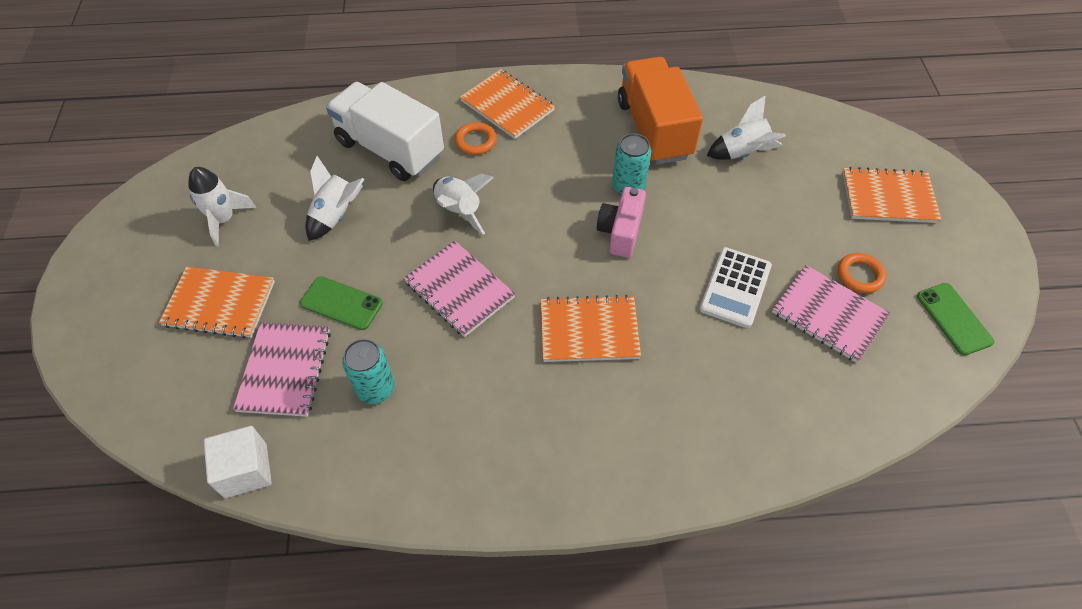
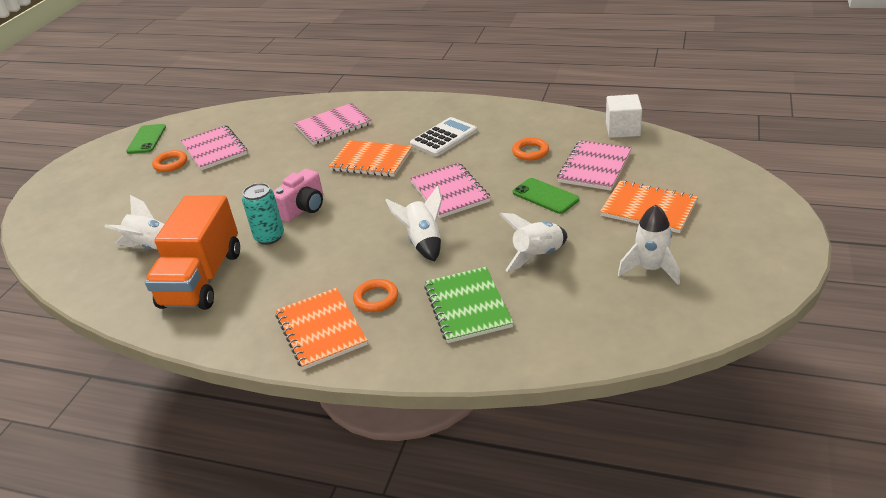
camera: 155 degrees left, 20 degrees down
(375, 389) = (530, 152): turquoise can -> orange ring
(390, 149) = (467, 306): white truck -> green notebook
(695, 402) = (333, 126): none -> pink notebook
(735, 288) = (256, 168): white calculator -> white calculator (444, 138)
(888, 197) = (90, 200): orange notebook -> none

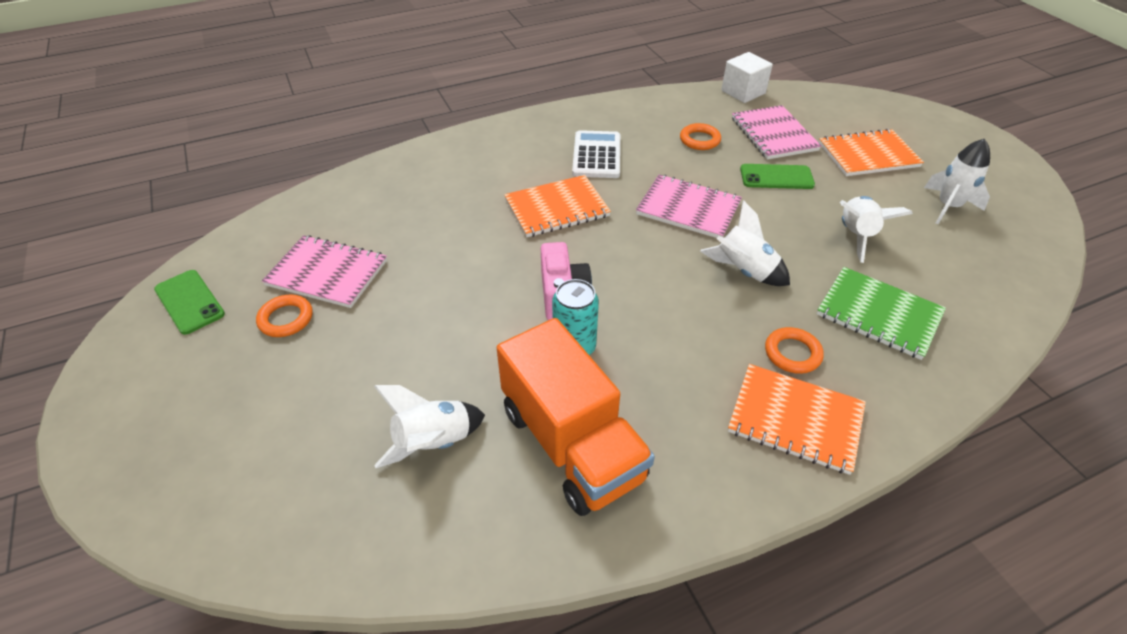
camera: 45 degrees left, 10 degrees up
(333, 126) = (450, 185): pink notebook -> none

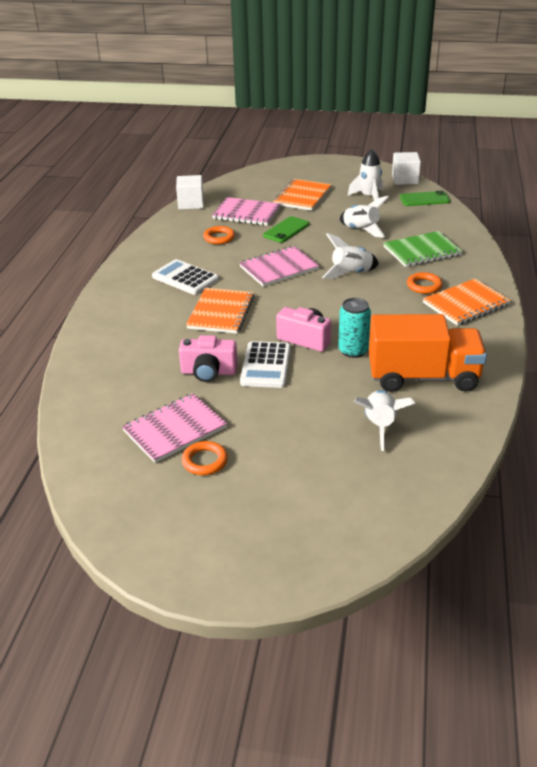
camera: 55 degrees left, 10 degrees down
(189, 302) = (129, 508): green phone -> green phone (424, 199)
(440, 250) = (209, 372): none -> pink camera
(485, 287) = (266, 365): none -> white calculator
(1044, 218) = (405, 179): none -> white cube

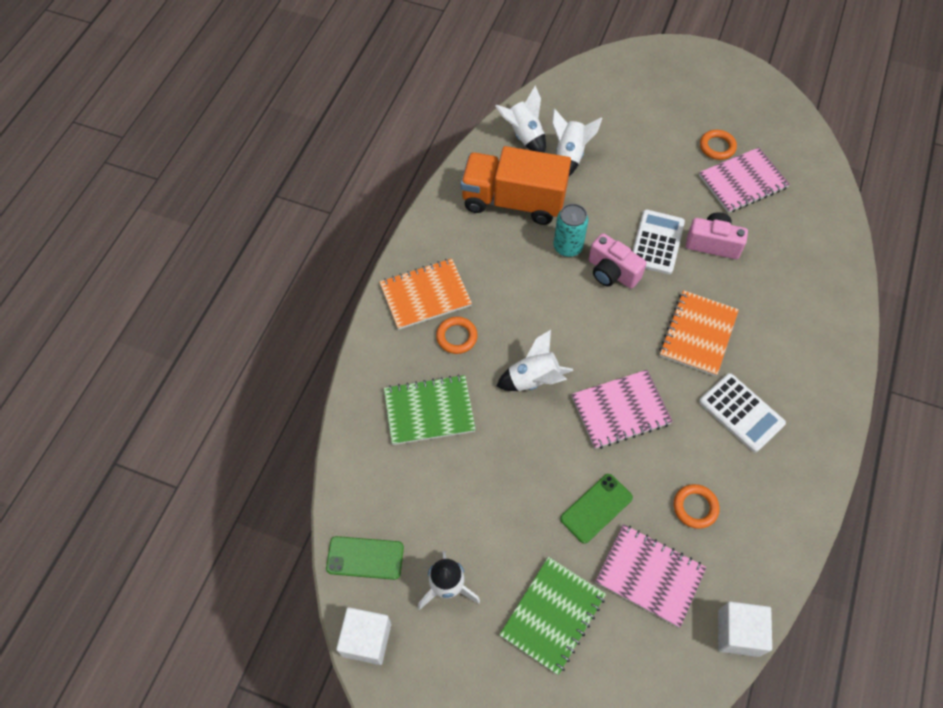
camera: 170 degrees left, 25 degrees up
(302, 196) = (552, 615): orange notebook -> green notebook
(361, 230) = (491, 483): white rocket -> white rocket (524, 136)

